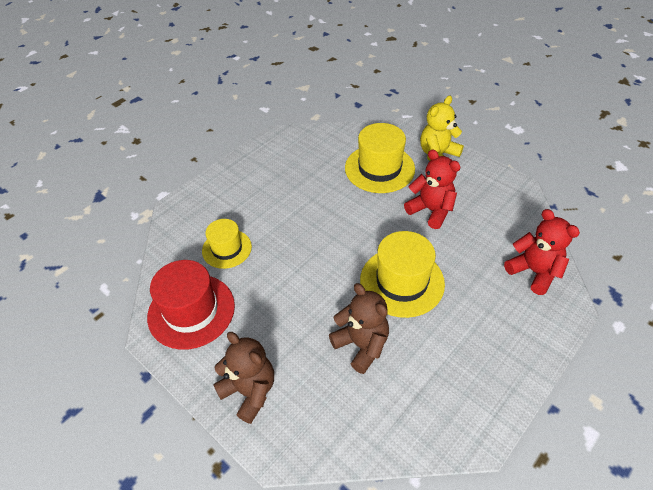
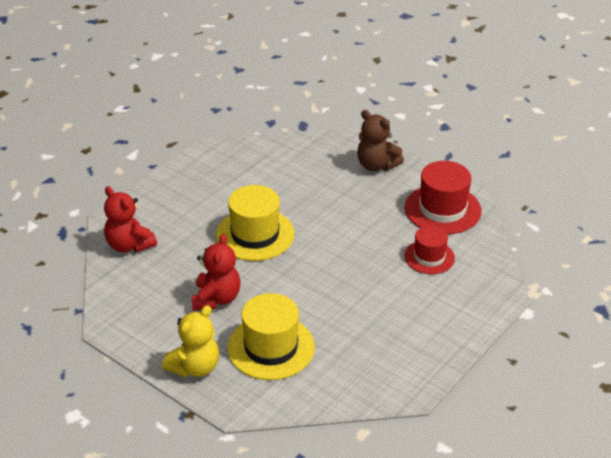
camera: 175 degrees right, 10 degrees down
(227, 249) = (429, 257): yellow hat -> red hat
(361, 345) = (292, 192): brown teddy bear -> none
(431, 210) = (216, 299): red teddy bear -> red teddy bear turned 120 degrees counterclockwise

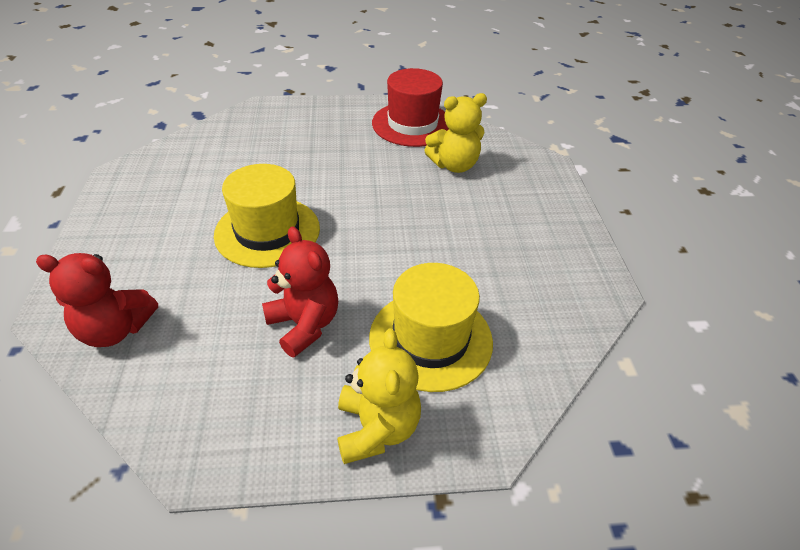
camera: 45 degrees left, 5 degrees up
(376, 165) = (312, 116): brown teddy bear -> none
(429, 257) = (454, 165): red hat -> yellow teddy bear

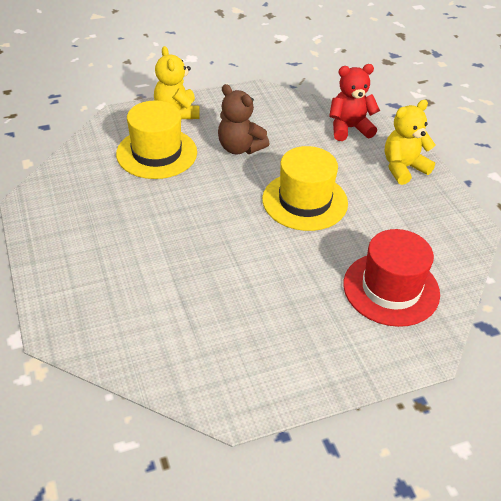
camera: 165 degrees right, 0 degrees up
(304, 325) = (240, 148): red teddy bear -> brown teddy bear
(412, 124) = (226, 366): red hat -> red hat (391, 289)
(454, 165) = (162, 306): yellow teddy bear -> yellow teddy bear (403, 168)

